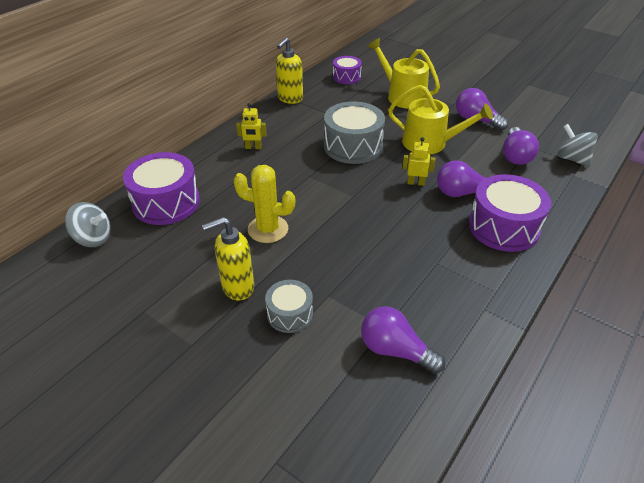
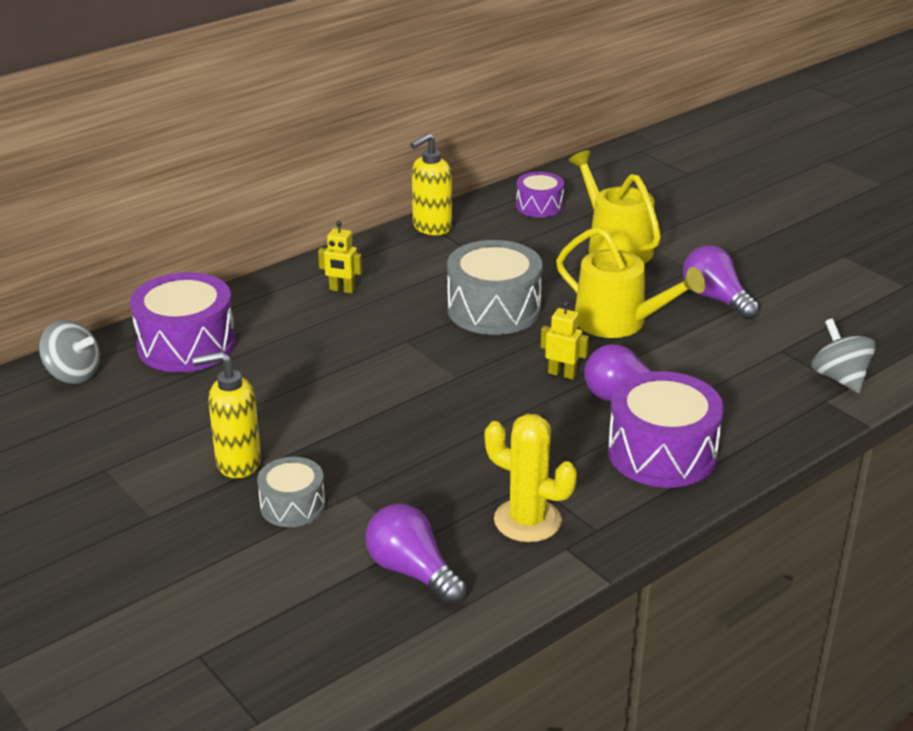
camera: 15 degrees right, 10 degrees down
(268, 229) = (312, 400): yellow cactus -> yellow cactus (527, 520)
(515, 156) = (747, 360): purple light bulb -> none

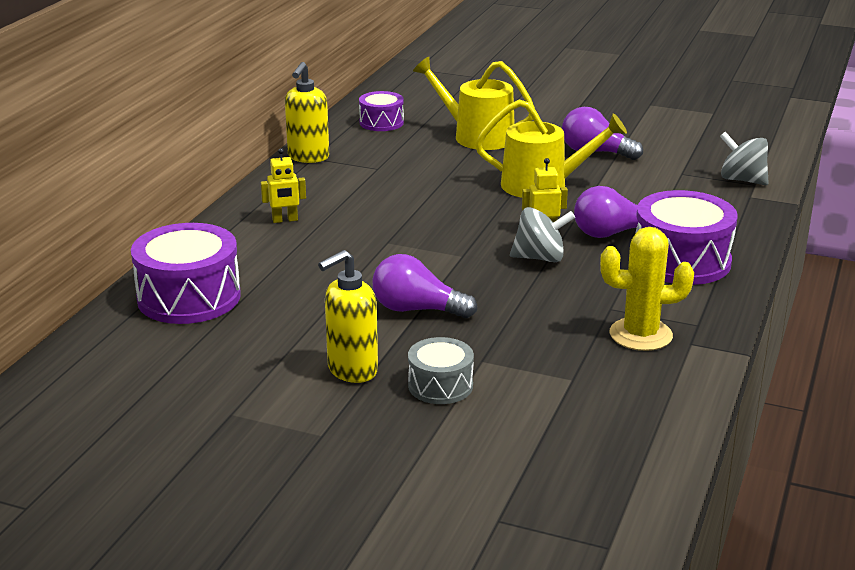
camera: 30 degrees left, 5 degrees down
(73, 374) = (102, 351): grey spinning top -> grey spinning top (540, 258)
(412, 571) = (597, 398): purple light bulb -> purple light bulb (416, 309)
(493, 309) = (433, 201): grey drum -> none

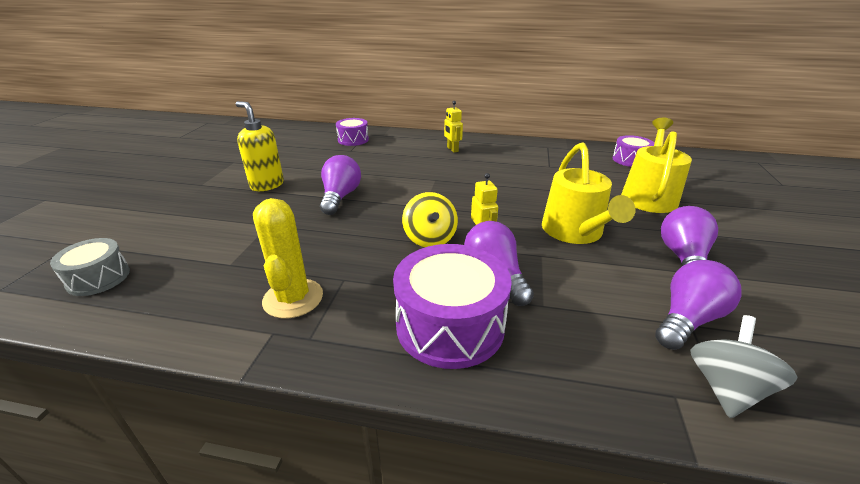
camera: 80 degrees right, 5 degrees up
(189, 297) = (353, 140): purple drum -> purple drum, size x0.57
(308, 157) = (546, 145): yellow soap dispenser -> none
(440, 385) = (239, 212): grey drum -> grey drum (98, 278)
(540, 258) = (430, 238): grey spinning top -> yellow spinning top
(675, 172) = (687, 319): none -> purple light bulb

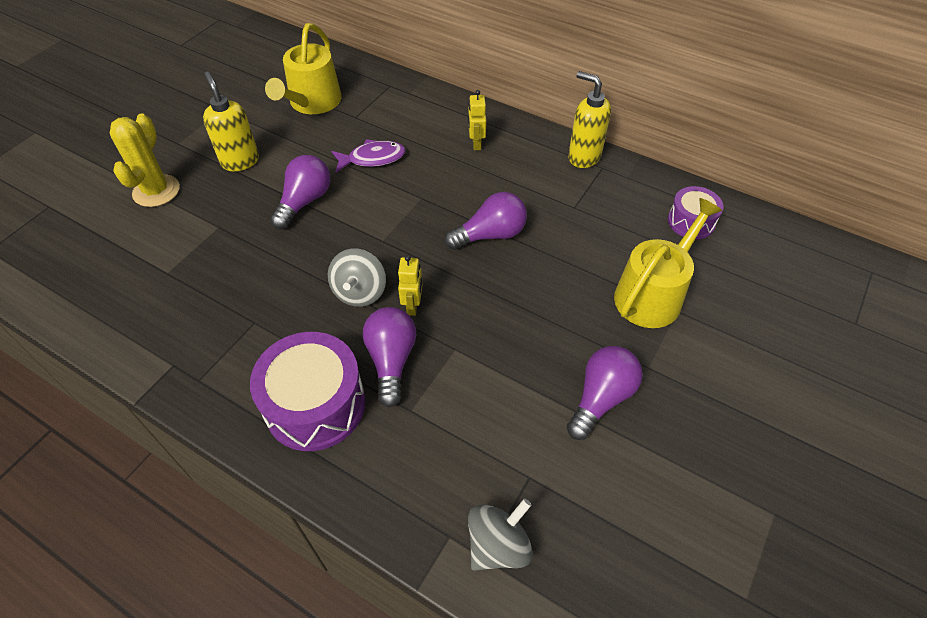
camera: 20 degrees right, 20 degrees up
(98, 278) = (60, 258): grey drum -> none
(293, 298) = (203, 332): yellow cactus -> yellow cactus (156, 191)
(353, 140) = (368, 95): purple drum -> none
(380, 167) = (373, 158): none -> purple fish
(430, 238) = (360, 292): yellow spinning top -> grey spinning top
(531, 144) = (583, 157): none -> yellow soap dispenser
(575, 232) = (515, 327): yellow watering can -> yellow watering can (312, 102)
(687, 319) = (532, 470): purple light bulb -> purple light bulb (490, 235)

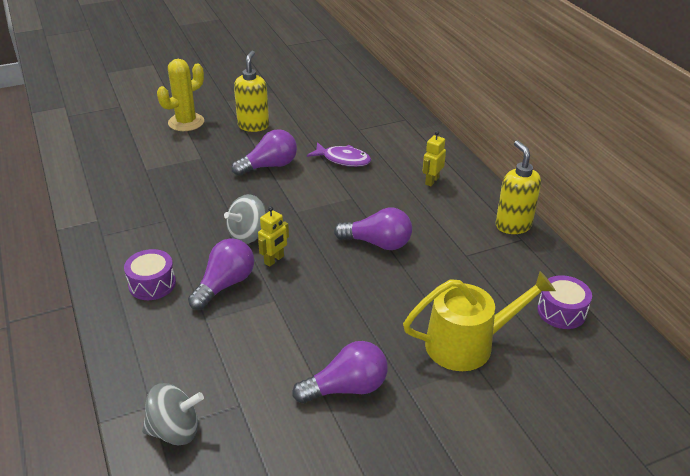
camera: 35 degrees right, 15 degrees down
(312, 102) = (337, 109): yellow watering can -> none
(315, 404) = (152, 284): purple drum -> purple drum, size x0.57

